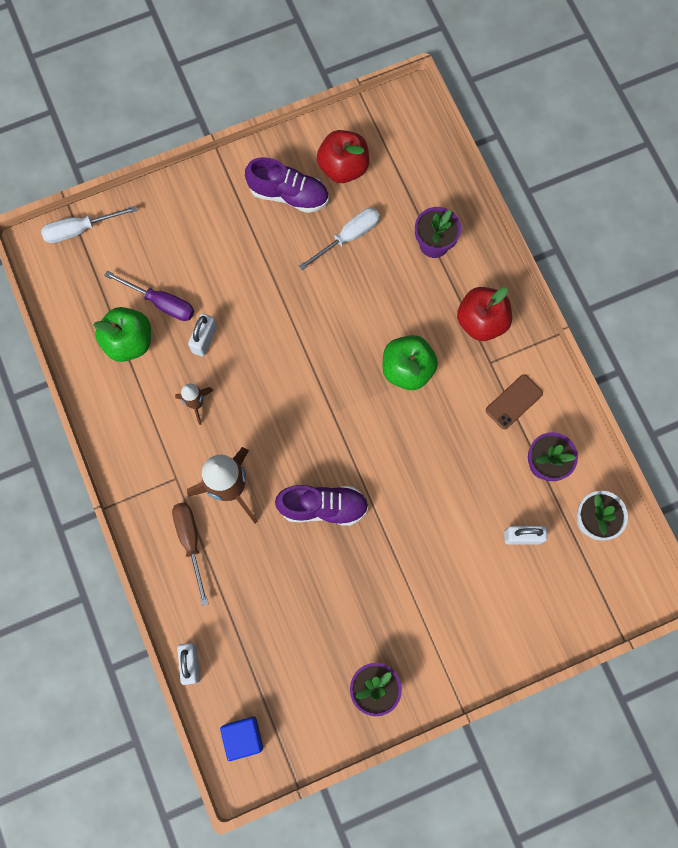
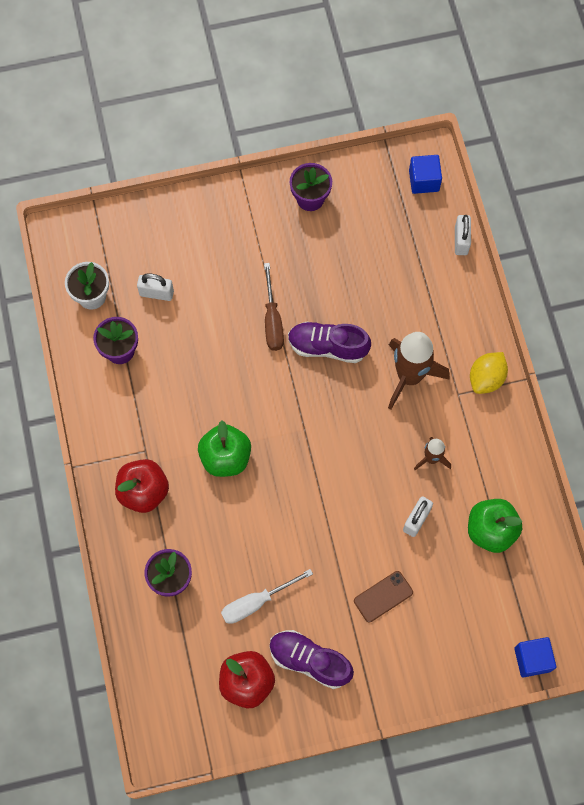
camera: 170 degrees left, 5 degrees down
(80, 229) = (532, 659): white screwdriver -> blue cube
(147, 500) = (486, 378): none -> yellow lemon
(161, 303) = (455, 565): purple screwdriver -> none
(190, 541) = (450, 337): brown screwdriver -> brown screwdriver (272, 320)
(514, 402) = (133, 410): brown phone -> brown phone (383, 596)

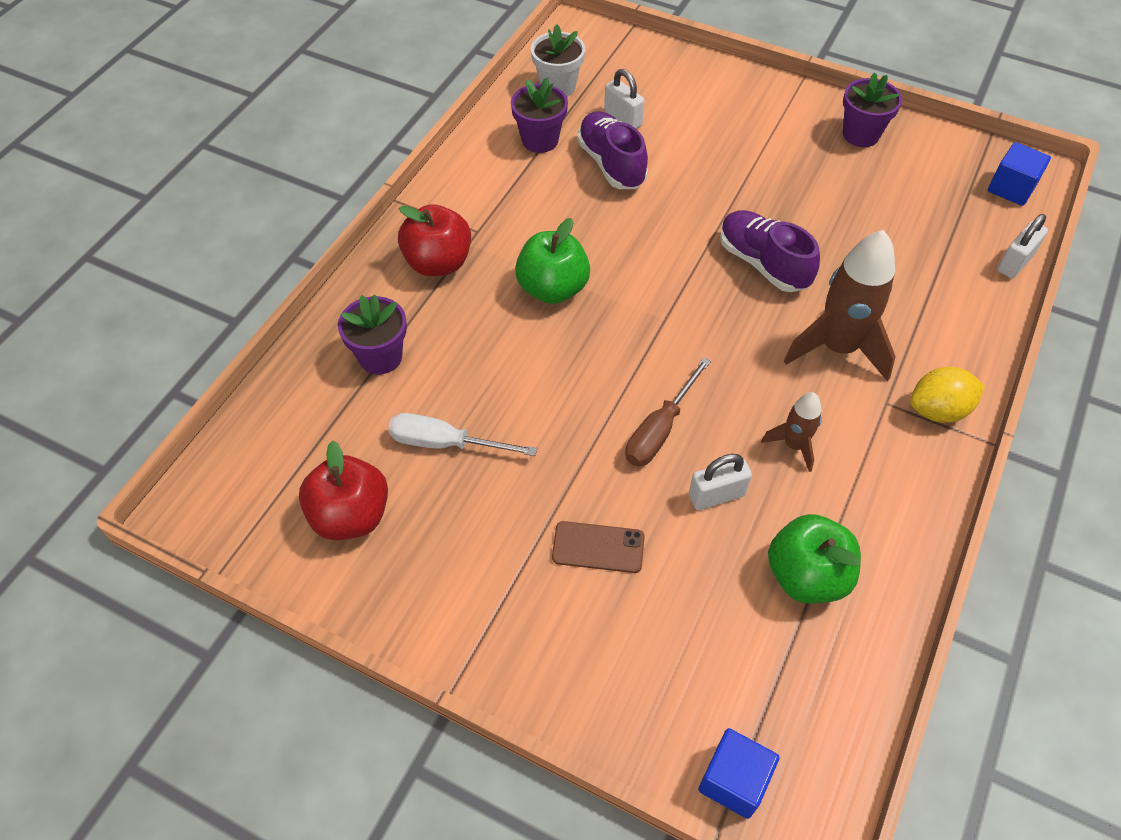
camera: 40 degrees right, 15 degrees down
(272, 320) = (722, 206): brown screwdriver -> brown screwdriver (660, 430)
(309, 661) = (442, 549): purple shoe -> purple shoe (611, 164)

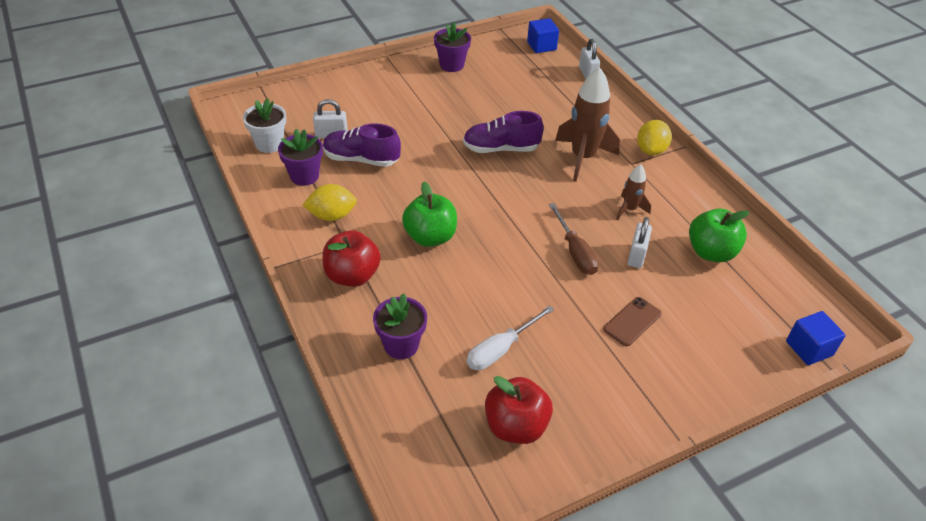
camera: 55 degrees left, 10 degrees down
(505, 195) = (332, 216): none -> yellow lemon

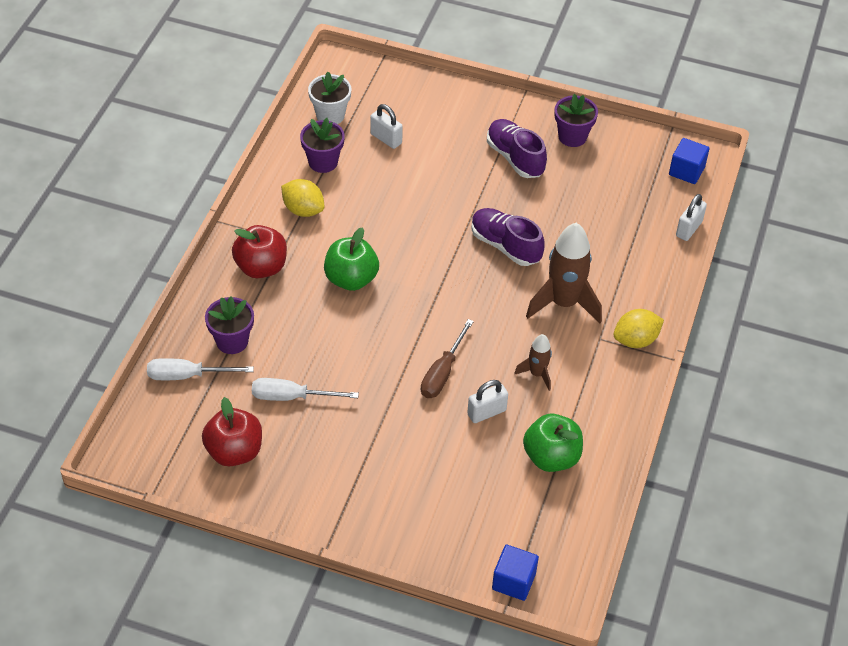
camera: 45 degrees right, 5 degrees up
(361, 159) = (382, 177): purple shoe -> purple shoe (515, 158)
(400, 399) = (187, 376): none -> white screwdriver
(632, 321) = (409, 454): brown phone -> none

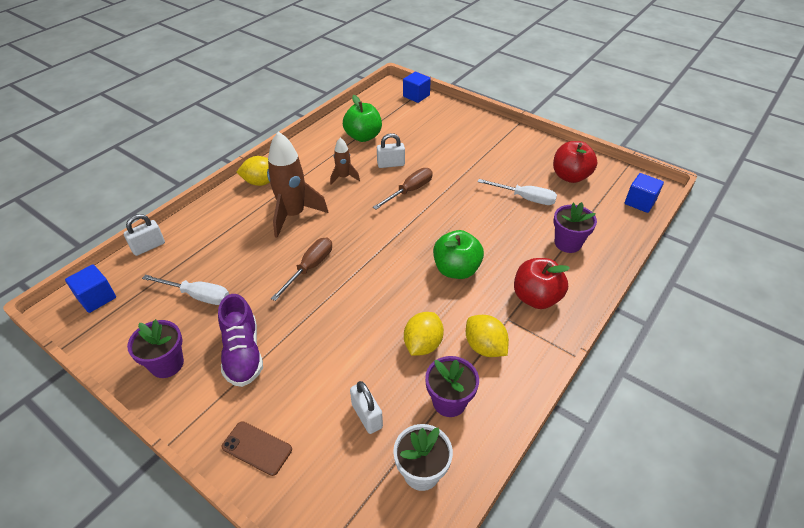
camera: 160 degrees left, 5 degrees down
(140, 427) = (640, 202): none -> blue cube
(187, 376) = (605, 227): white screwdriver -> white screwdriver (198, 296)
(360, 199) = (423, 344): none -> yellow lemon
(458, 103) = (257, 448): none -> brown phone
(505, 246) = (310, 268): purple shoe -> brown screwdriver

